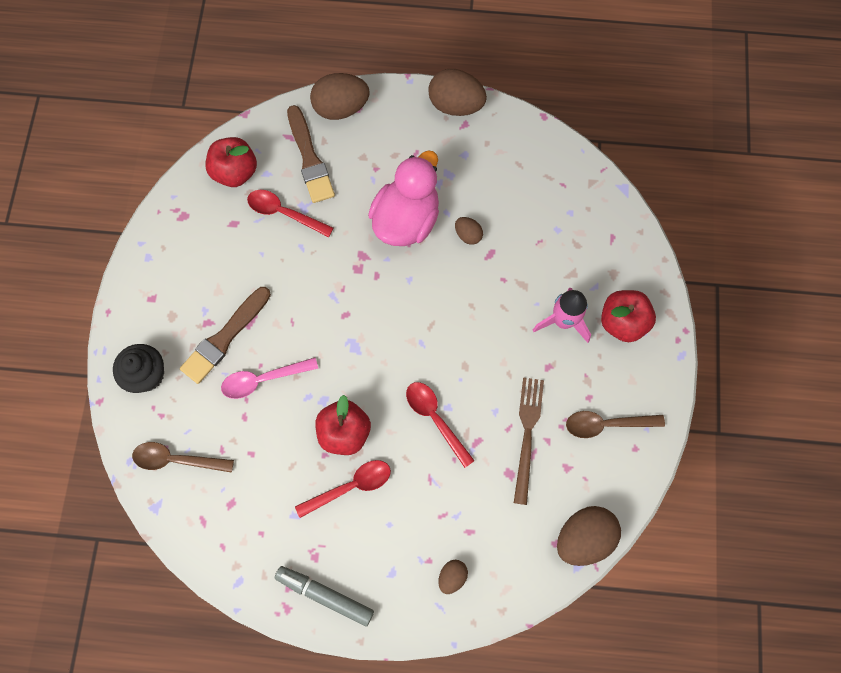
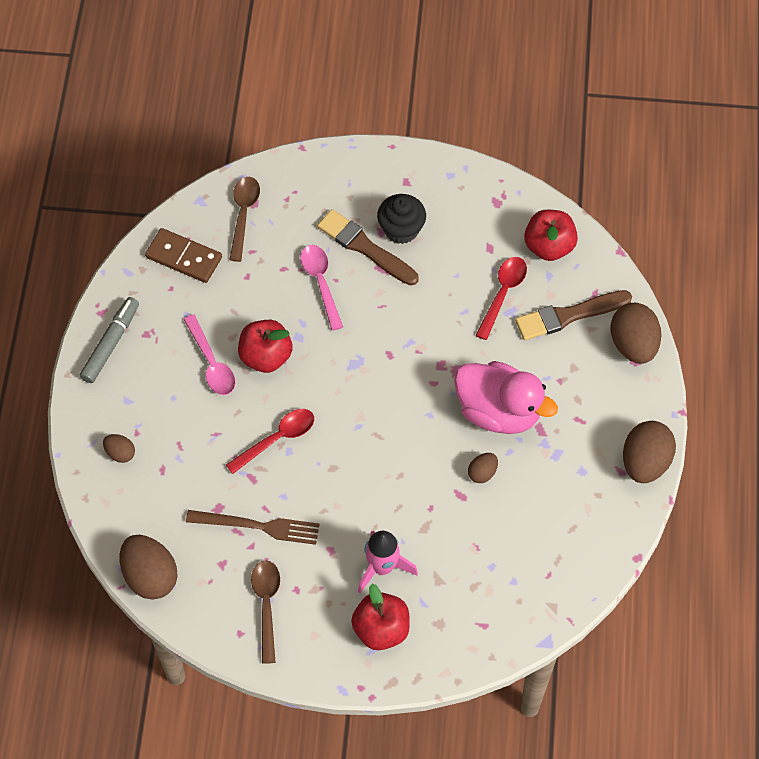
camera: 90 degrees right, 10 degrees down
(147, 375) = (327, 184): black cupcake -> black cupcake (401, 229)
(224, 521) = (184, 257): none -> brown domino
(350, 486) = (211, 363): red spoon -> pink spoon

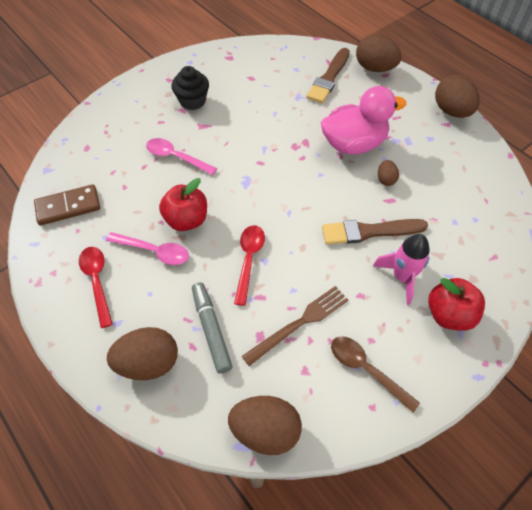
camera: 45 degrees left, 5 degrees down
(111, 343) = (66, 296): grey marker -> grey marker (211, 329)
(120, 453) = (148, 363): brown egg -> brown egg, size x1.95
(243, 214) = (85, 157): brown spoon -> none
(365, 247) = (182, 123): brown brush -> brown brush (369, 231)
(503, 294) = (284, 92): red spoon -> red spoon (97, 281)
(549, 246) = (280, 57): red apple -> none

